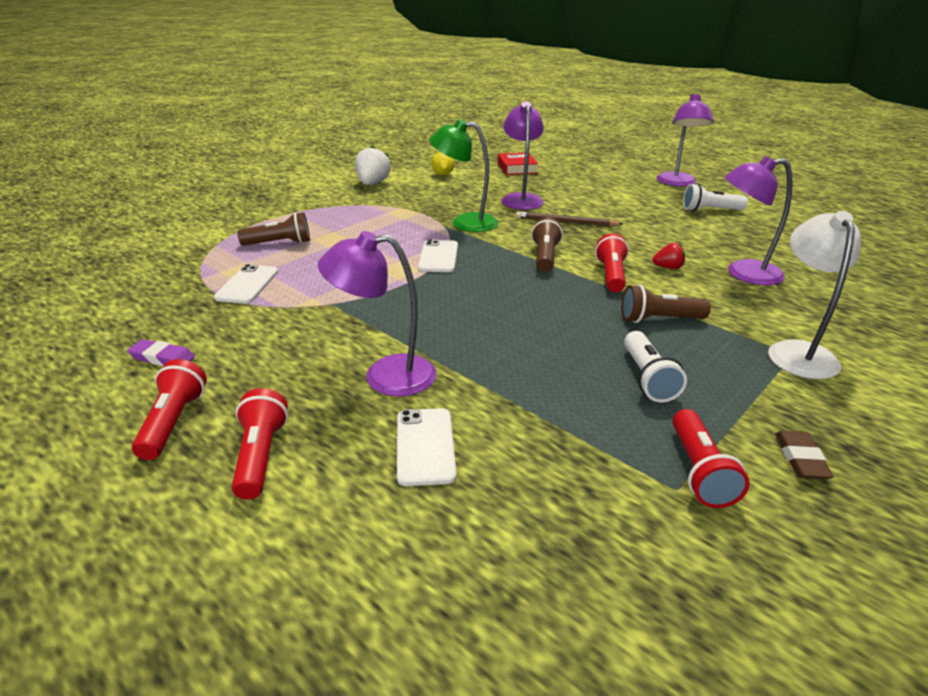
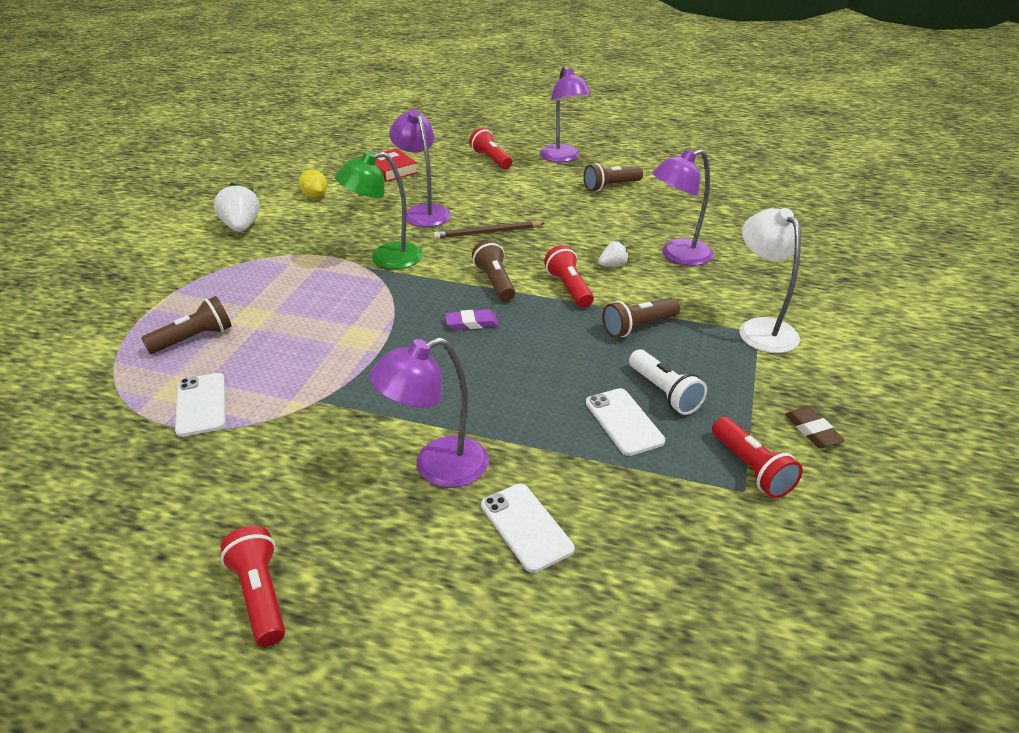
camera: 25 degrees left, 5 degrees up
(162, 358) = (180, 527): purple eraser -> purple eraser (471, 323)
(260, 456) = (382, 596): red flashlight -> red flashlight (491, 159)
(438, 257) = (389, 309): white phone -> white phone (624, 422)
(668, 267) = (613, 265): red strawberry -> white strawberry
(710, 210) = (611, 186): white flashlight -> brown flashlight

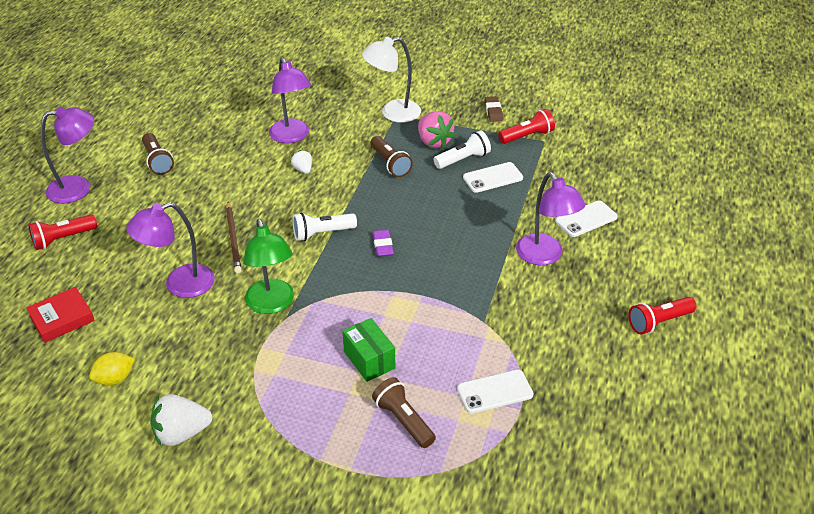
camera: 90 degrees left, 5 degrees up
(287, 316) = (369, 360): none -> green box
(495, 282) = (322, 233): brown flashlight -> white flashlight
(569, 288) = (335, 193): red flashlight -> none
(701, 365) = (434, 142): none -> pink strawberry
(812, 431) = (493, 111): brown eraser -> brown eraser turned 75 degrees counterclockwise

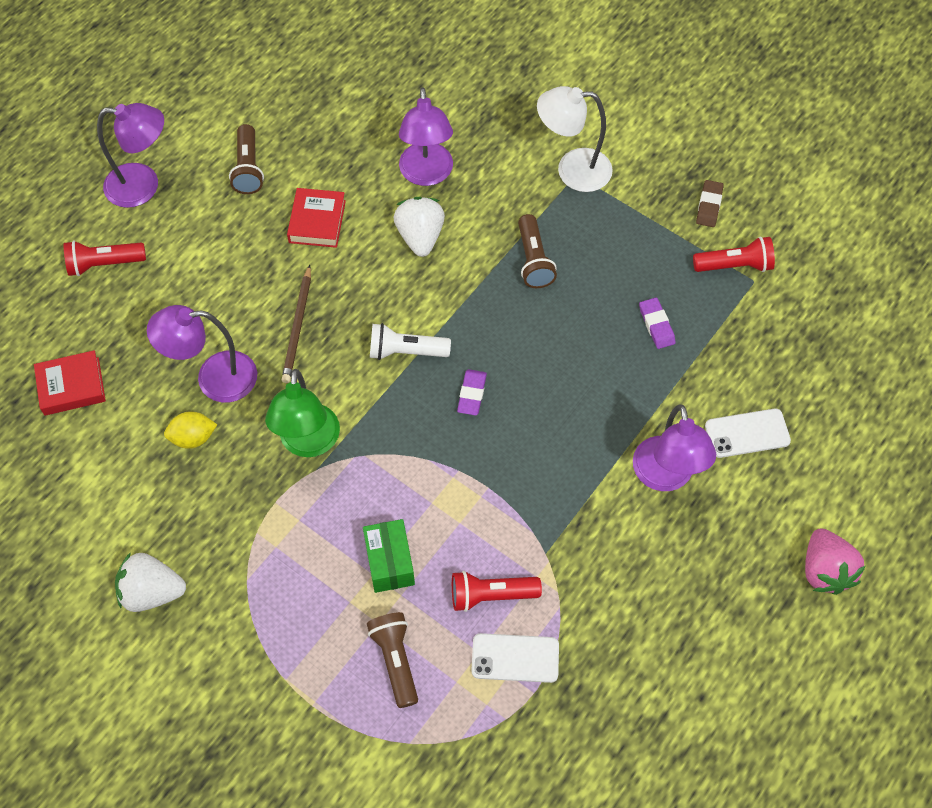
camera: 20 degrees right, 20 degrees up
(115, 379) = (104, 492): yellow lemon -> yellow lemon (193, 437)
(222, 178) = (317, 221): none -> red book
(303, 169) = (420, 237): white strawberry -> white strawberry, size x1.78
(434, 142) = (605, 238): pink strawberry -> pink strawberry (825, 570)
(463, 159) = (631, 281): white flashlight -> none
(493, 178) = (656, 325): white phone -> purple eraser
(659, 322) = (761, 626): red flashlight -> red flashlight (491, 595)

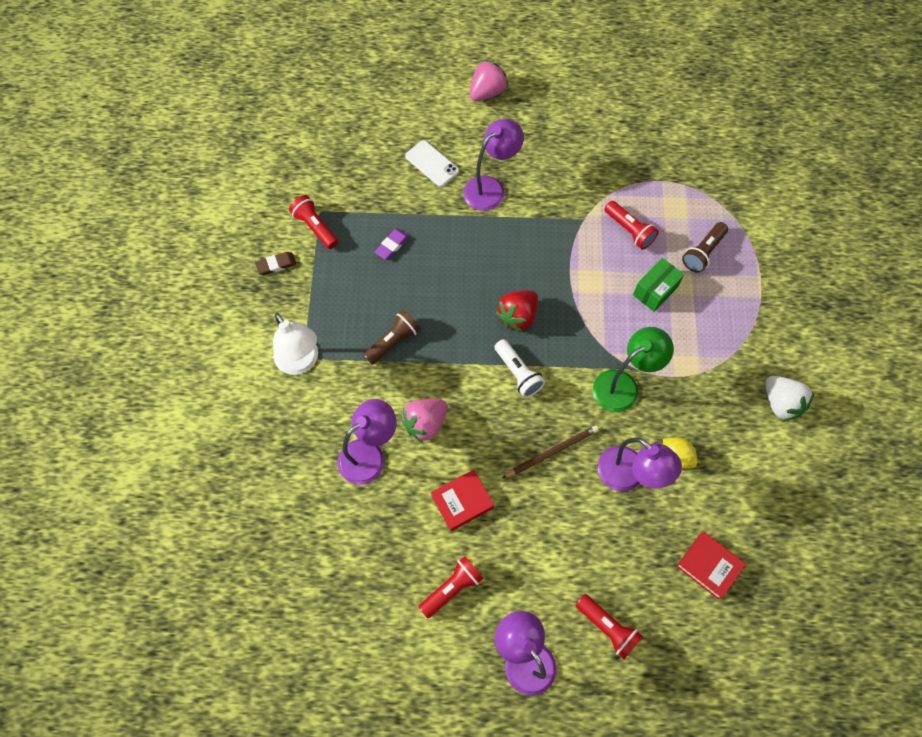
camera: 125 degrees left, 5 degrees up
(248, 168) = (452, 588): brown flashlight -> red flashlight
(420, 237) = (425, 423): white strawberry -> pink strawberry
(472, 394) = (517, 316): purple eraser -> red strawberry
(515, 658) = (652, 199): white phone -> none

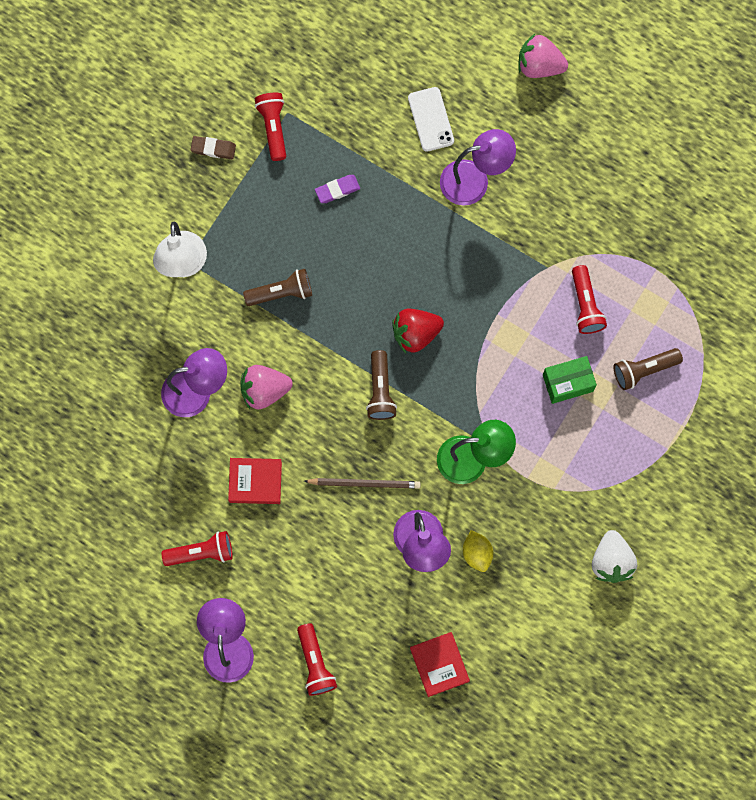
camera: 30 degrees right, 10 degrees up
(487, 92) = (539, 65): pink strawberry -> pink strawberry turned 150 degrees counterclockwise
(518, 373) = (380, 390): white flashlight -> brown flashlight

